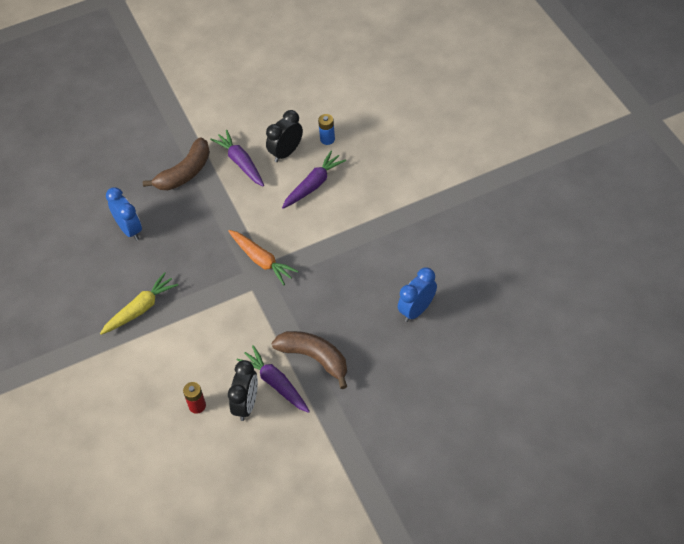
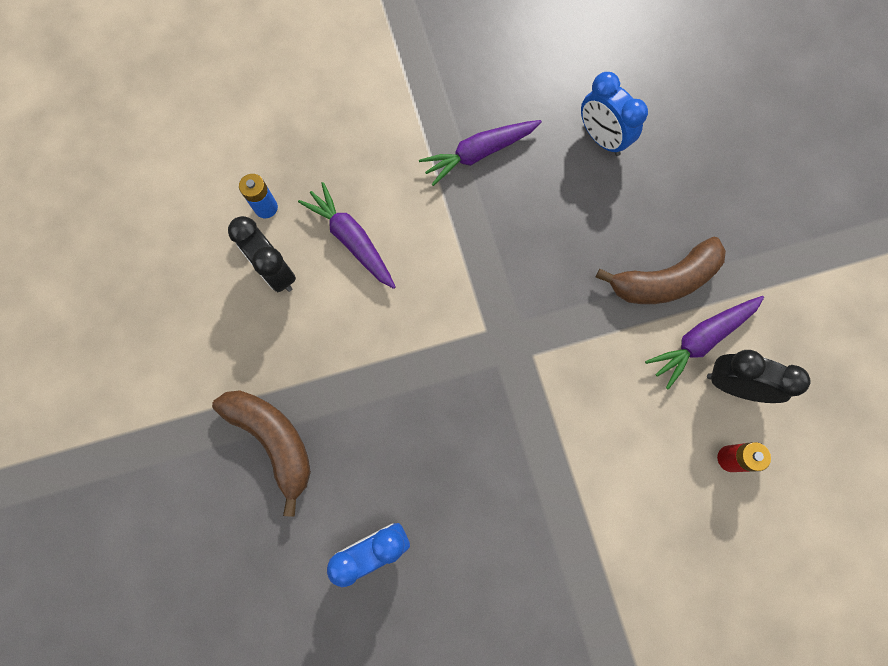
camera: 85 degrees left, 20 degrees up
(141, 309) = (542, 537): yellow carrot -> none
(240, 162) = (277, 345): purple carrot -> purple carrot (479, 154)
(262, 260) = (481, 334): orange carrot -> none
(315, 358) = (664, 281): brown banana -> brown banana turned 150 degrees counterclockwise

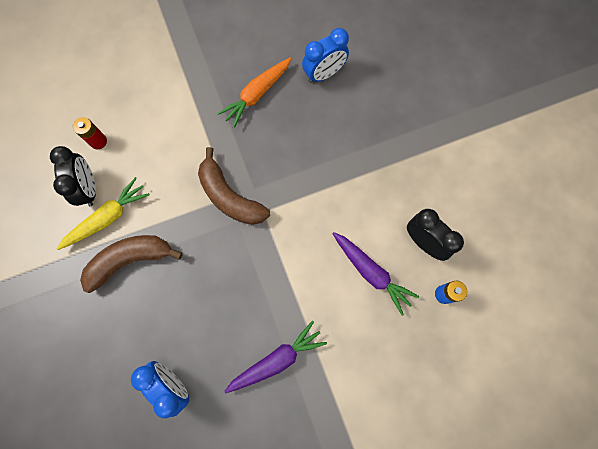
camera: 175 degrees right, 0 degrees up
(274, 440) = (399, 128): brown banana -> brown banana (230, 197)
(486, 518) = (257, 95): none -> orange carrot
(701, 340) = (107, 218): purple carrot -> yellow carrot
(733, 385) = (89, 188): black clock -> black clock turned 120 degrees counterclockwise

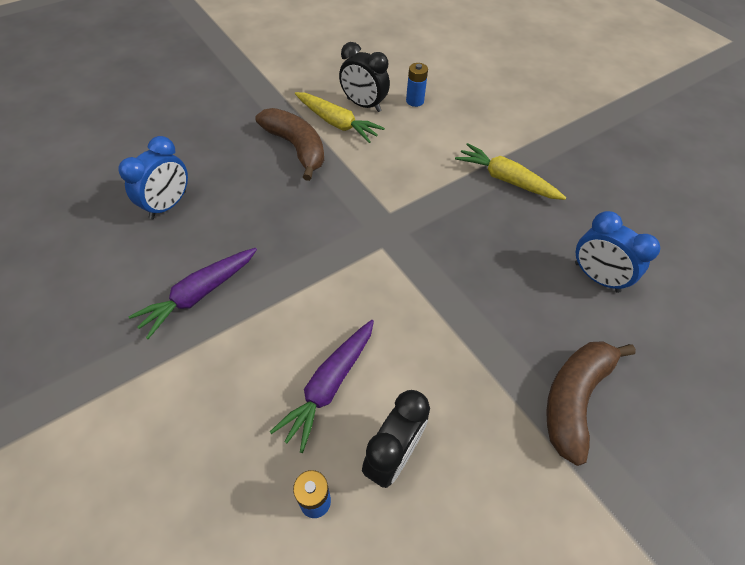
camera: 75 degrees right, 20 degrees down
(89, 188) = (363, 105): black clock -> black clock turned 60 degrees clockwise
(98, 141) = (415, 101): red battery -> blue battery
(218, 99) = (506, 180): none -> yellow carrot
(230, 197) = (390, 212): brown banana -> brown banana (574, 398)
(257, 95) = (529, 213): orange carrot -> none
(277, 359) = (199, 295): purple carrot -> purple carrot turned 90 degrees clockwise

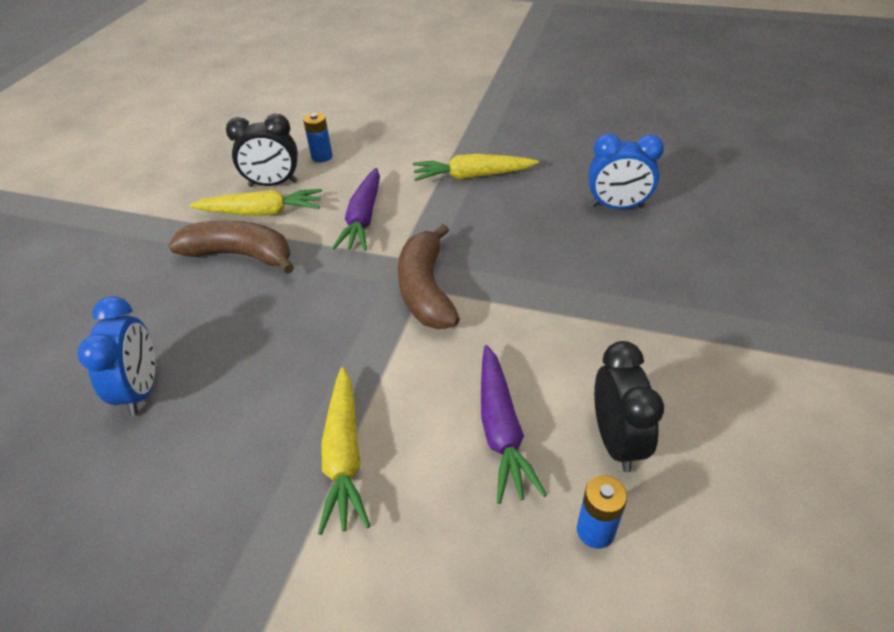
camera: 35 degrees left, 10 degrees down
(199, 295) = (278, 447): purple carrot -> purple carrot (363, 218)
(226, 328) = (344, 456): none -> yellow carrot
(574, 398) = (695, 299): brown banana -> brown banana (425, 290)

